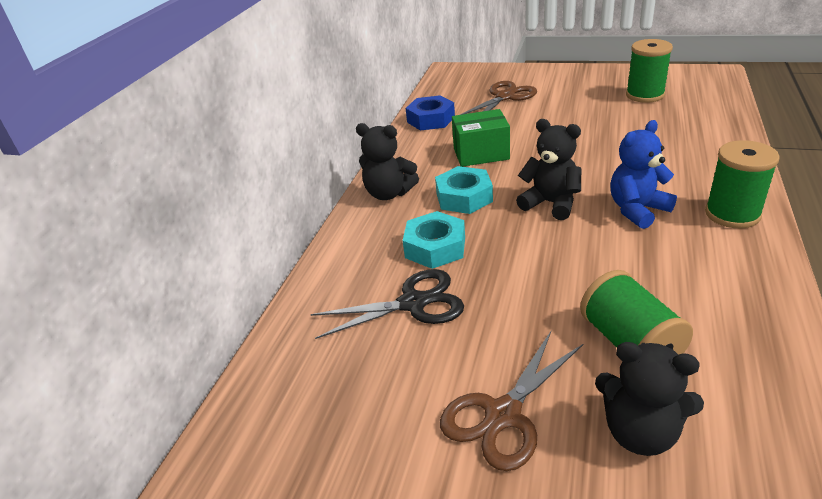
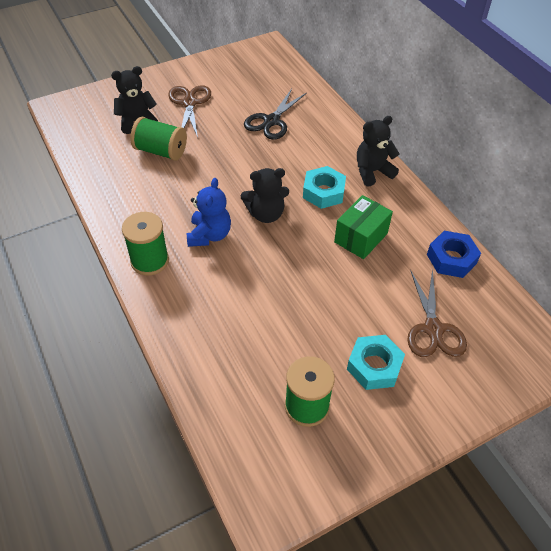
camera: 130 degrees right, 15 degrees up
(435, 247) = (297, 152): turquoise nut -> turquoise nut (374, 366)

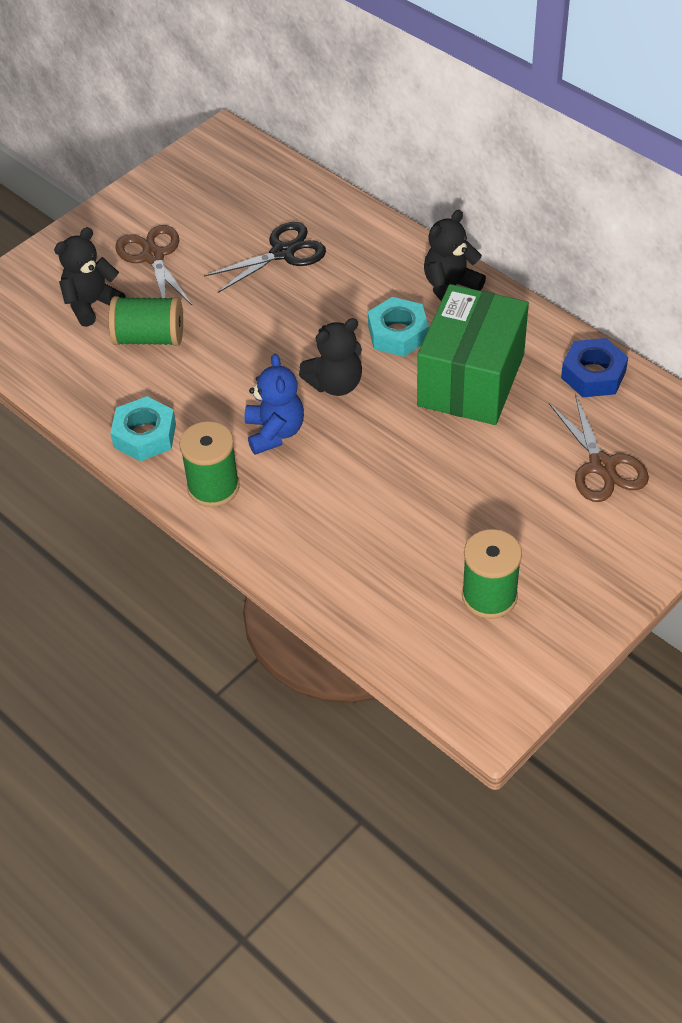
camera: 15 degrees left, 0 degrees up
(271, 121) = (283, 253): black scissors -> black scissors turned 135 degrees counterclockwise
(361, 237) = (471, 380): green box -> green box, size x1.70
(374, 366) = (549, 529): turquoise nut -> turquoise nut (145, 435)

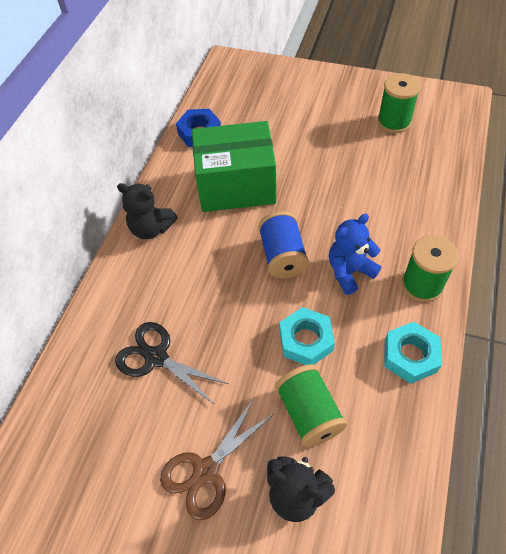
camera: 115 degrees left, 5 degrees up
(335, 384) = (283, 256): black teddy bear -> blue spool
(398, 333) = (213, 240): turquoise nut -> turquoise nut (306, 340)
(602, 466) = (270, 108): brown scissors -> none

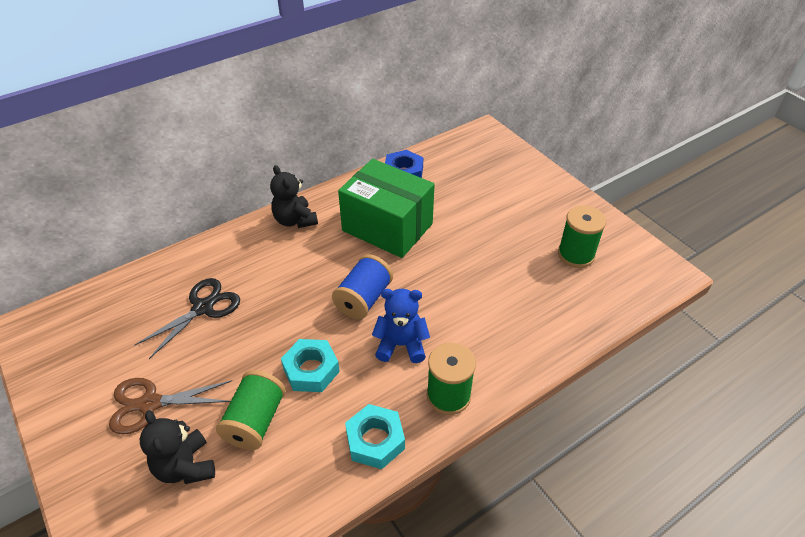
camera: 35 degrees right, 10 degrees down
(156, 357) = (203, 308): black scissors -> black scissors turned 60 degrees clockwise

